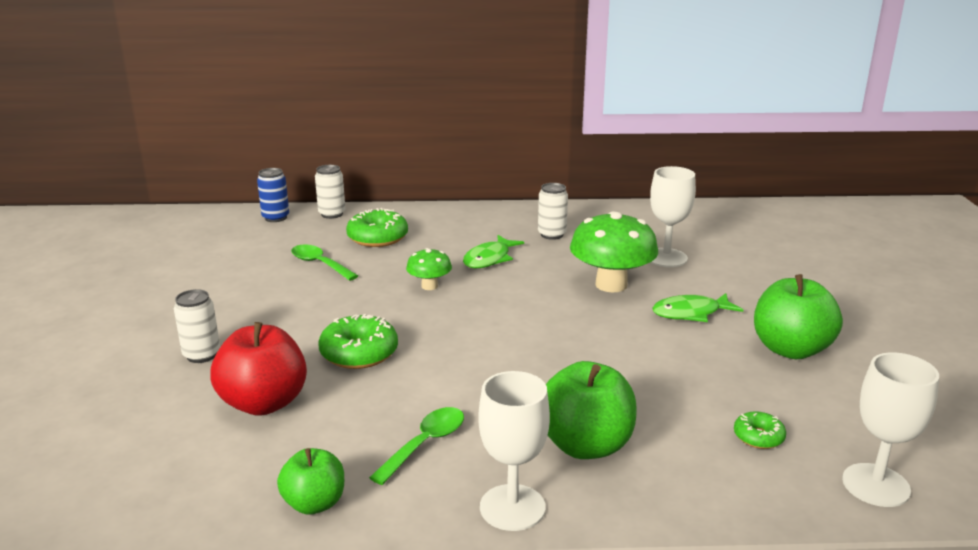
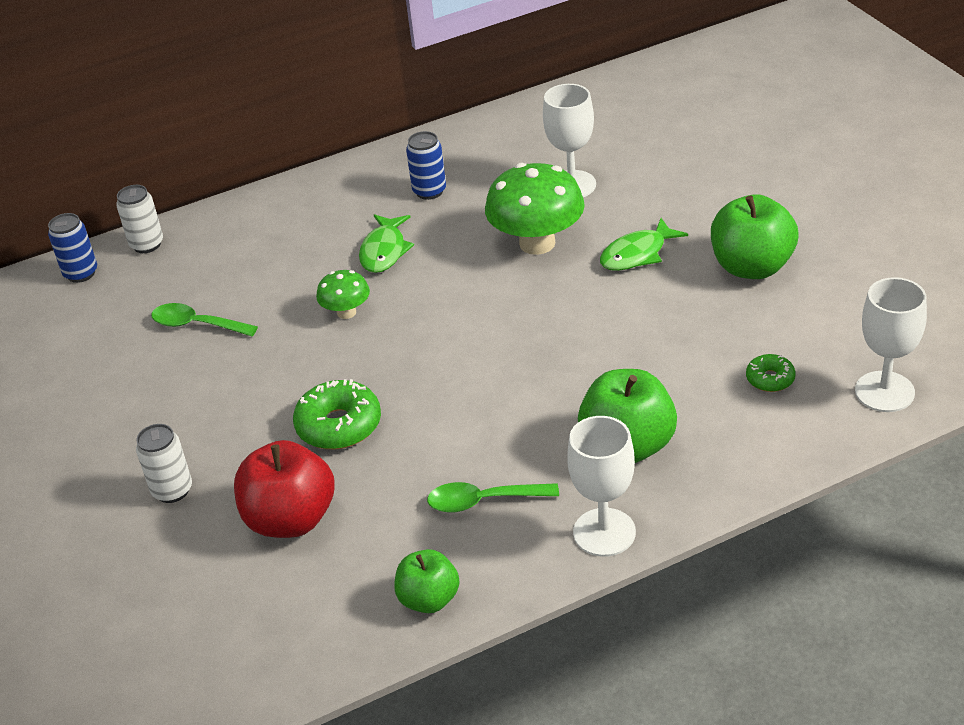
camera: 20 degrees left, 15 degrees up
(377, 238) = (233, 263): green donut -> none
(425, 444) = (483, 501): green spoon -> green spoon turned 105 degrees counterclockwise
(552, 235) = (429, 191): white can -> blue can

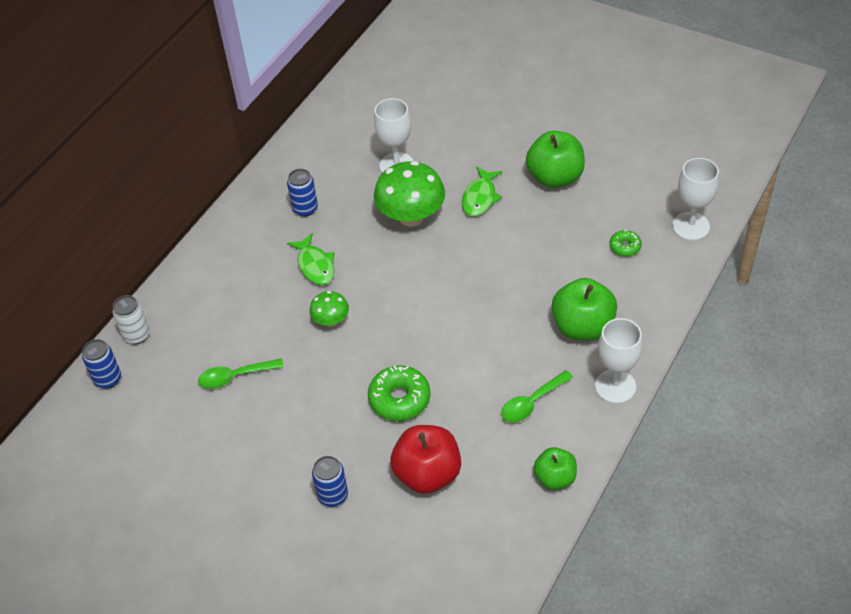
camera: 35 degrees left, 10 degrees up
(172, 490) = (333, 496): white can -> blue can

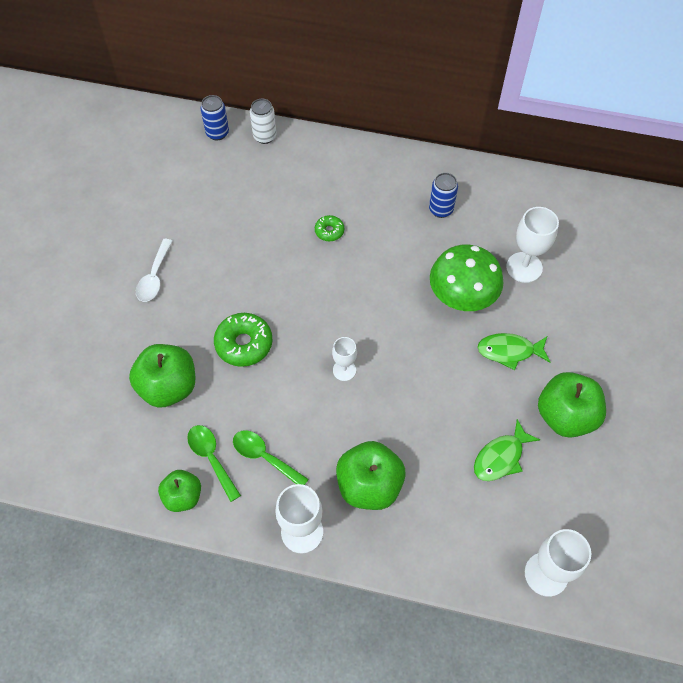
camera: 70 degrees right, 10 degrees up
(235, 377) = (239, 215): green spoon -> green spoon (211, 458)
(283, 469) = (154, 277): none -> white spoon
(315, 265) = (376, 237): green fish -> green fish (501, 457)
(331, 320) = (317, 267): green mushroom -> none
(333, 496) = (135, 320): blue can -> none
(427, 474) = (168, 387): red apple -> green apple
(458, 322) = (344, 370): none -> white goblet
(625, 247) = (491, 507): green donut -> green donut (329, 231)

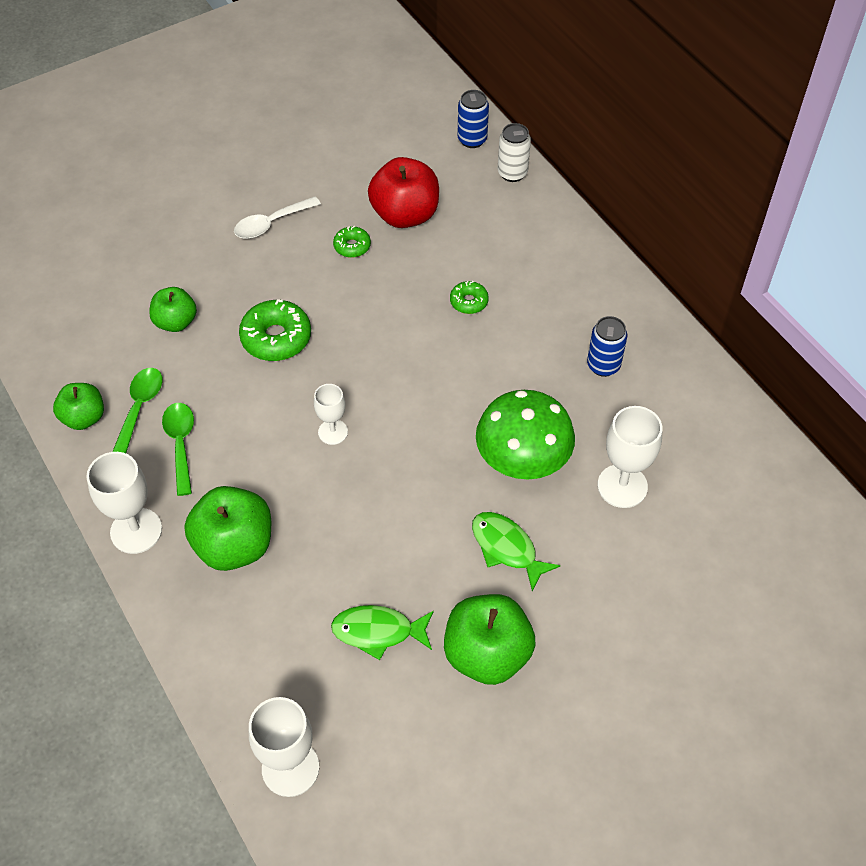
camera: 45 degrees right, 5 degrees down
(168, 387) = (176, 322): green apple -> green apple, size x0.61
(222, 252) = (352, 246): none -> green donut
(231, 208) = (405, 215): none -> red apple

